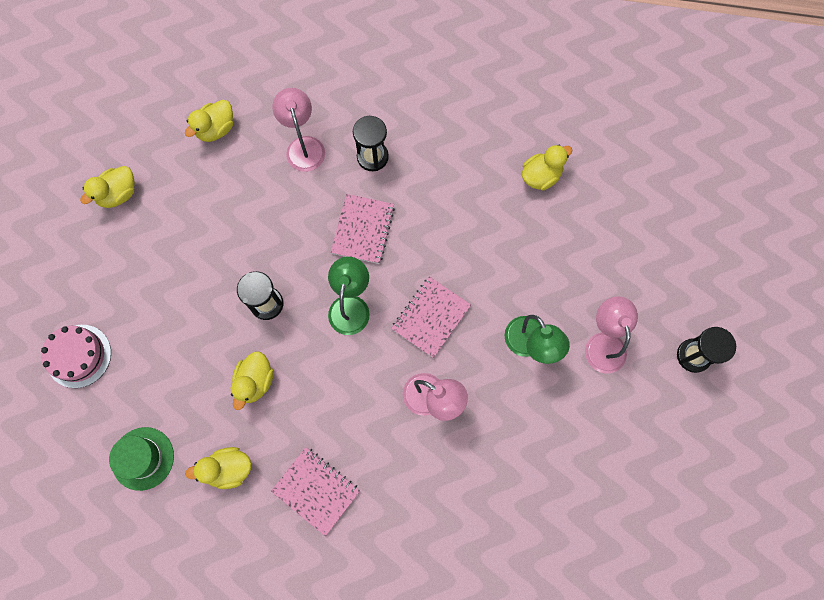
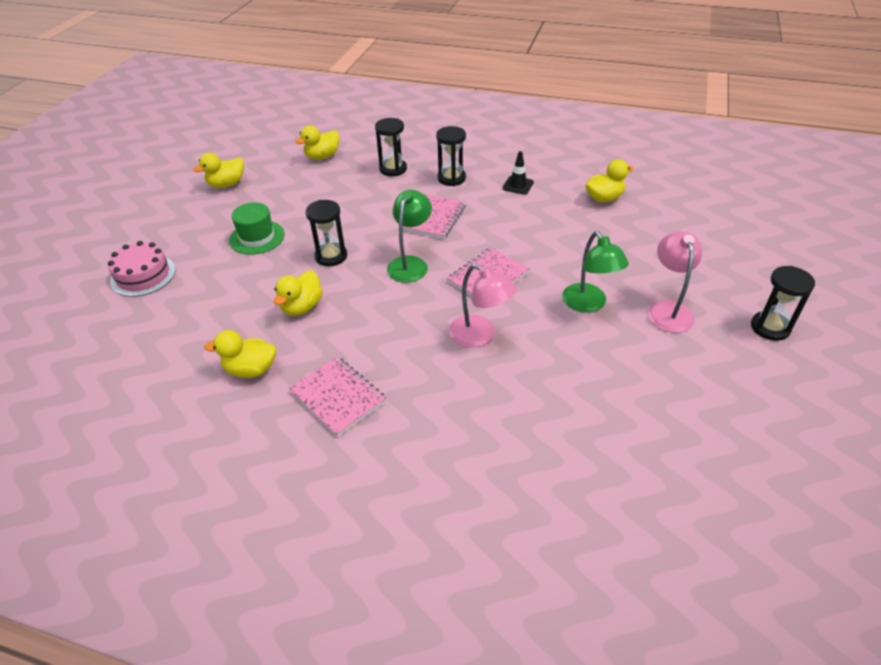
camera: 10 degrees right, 30 degrees down
(143, 458) = (167, 353): green hat -> green hat (257, 237)
(303, 146) = (393, 169): pink lamp -> black hourglass
(447, 162) = (518, 185): none -> black traffic cone

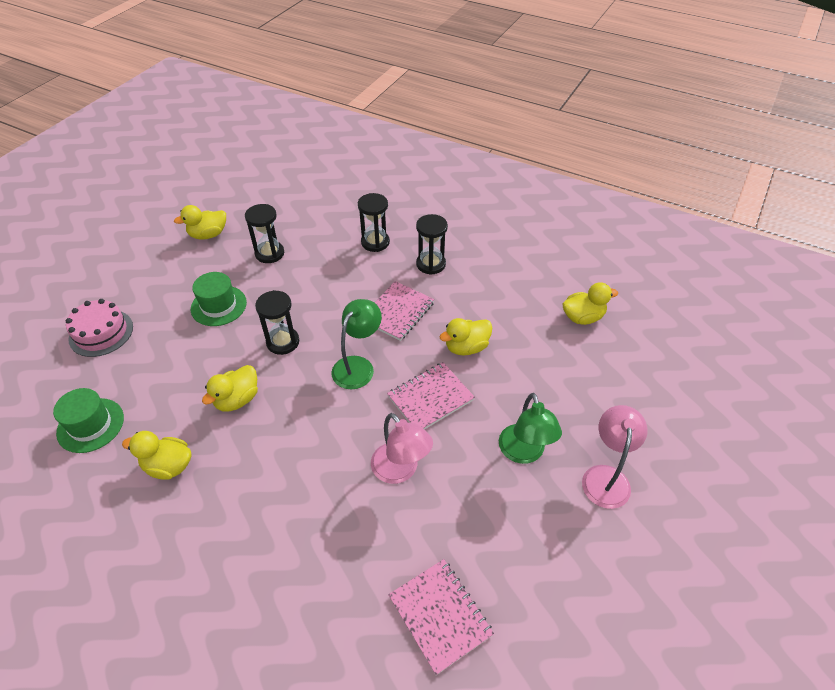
camera: 10 degrees right, 5 degrees up
(158, 350) = (90, 425): none -> green hat
(322, 156) = (310, 215): yellow duck -> yellow duck (466, 347)
(338, 397) = (240, 517): pink notebook -> pink notebook (440, 616)
(518, 185) = (496, 285): black traffic cone -> none
(770, 327) = (710, 522): black hourglass -> black hourglass (269, 253)

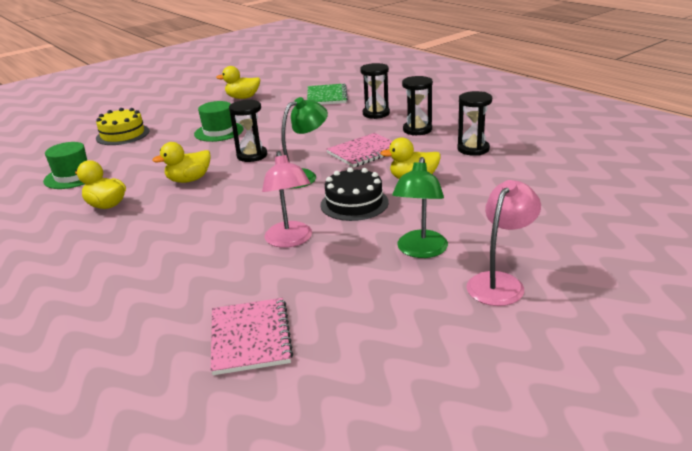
camera: 25 degrees right, 20 degrees down
(101, 333) = (122, 134): pink cake -> yellow cake
(269, 253) = (282, 111): black hourglass -> black hourglass (473, 149)
(305, 218) = (326, 96): none -> green notebook
(430, 398) = (354, 203): pink notebook -> black cake
(582, 317) = (550, 177): yellow duck -> none

